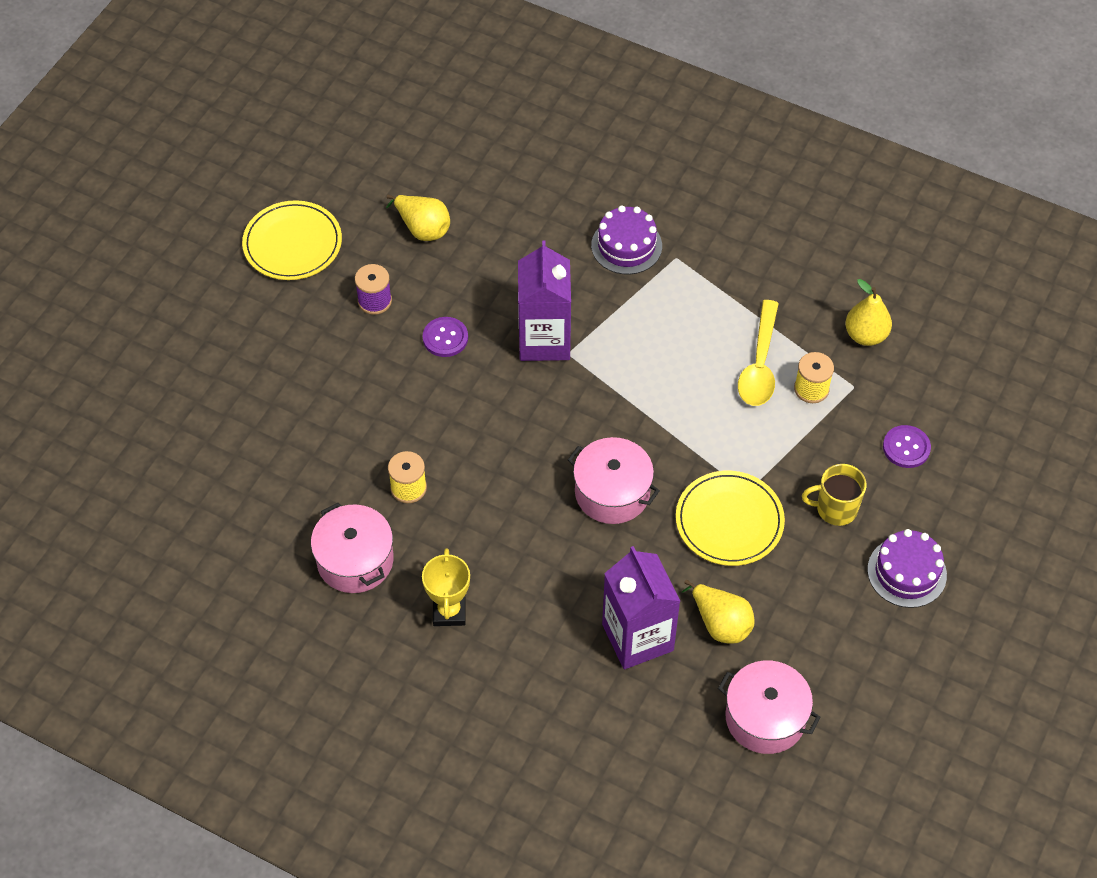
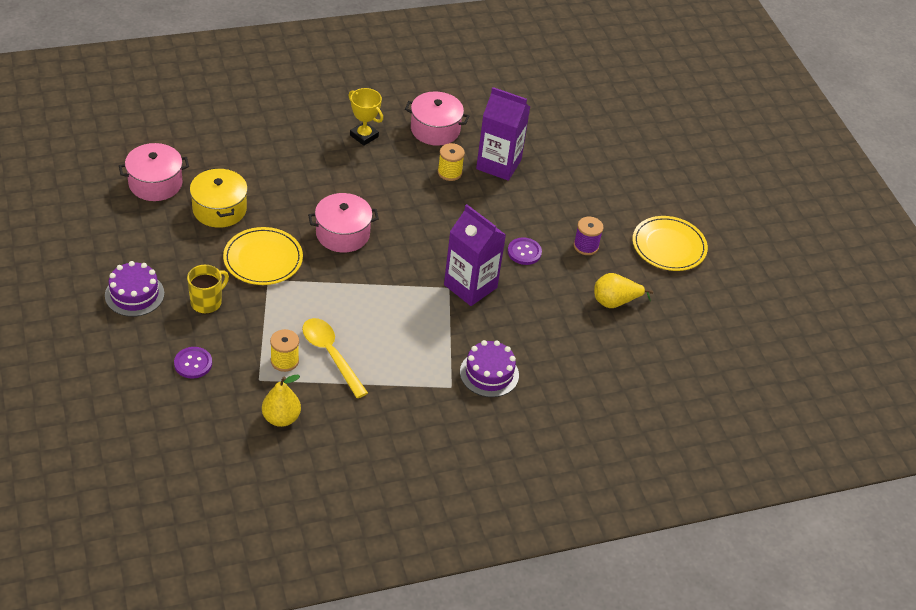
camera: 130 degrees right, 10 degrees down
(637, 637) = (257, 179): purple carton -> purple carton (498, 164)
(720, 623) = (219, 209): yellow pear -> yellow pot

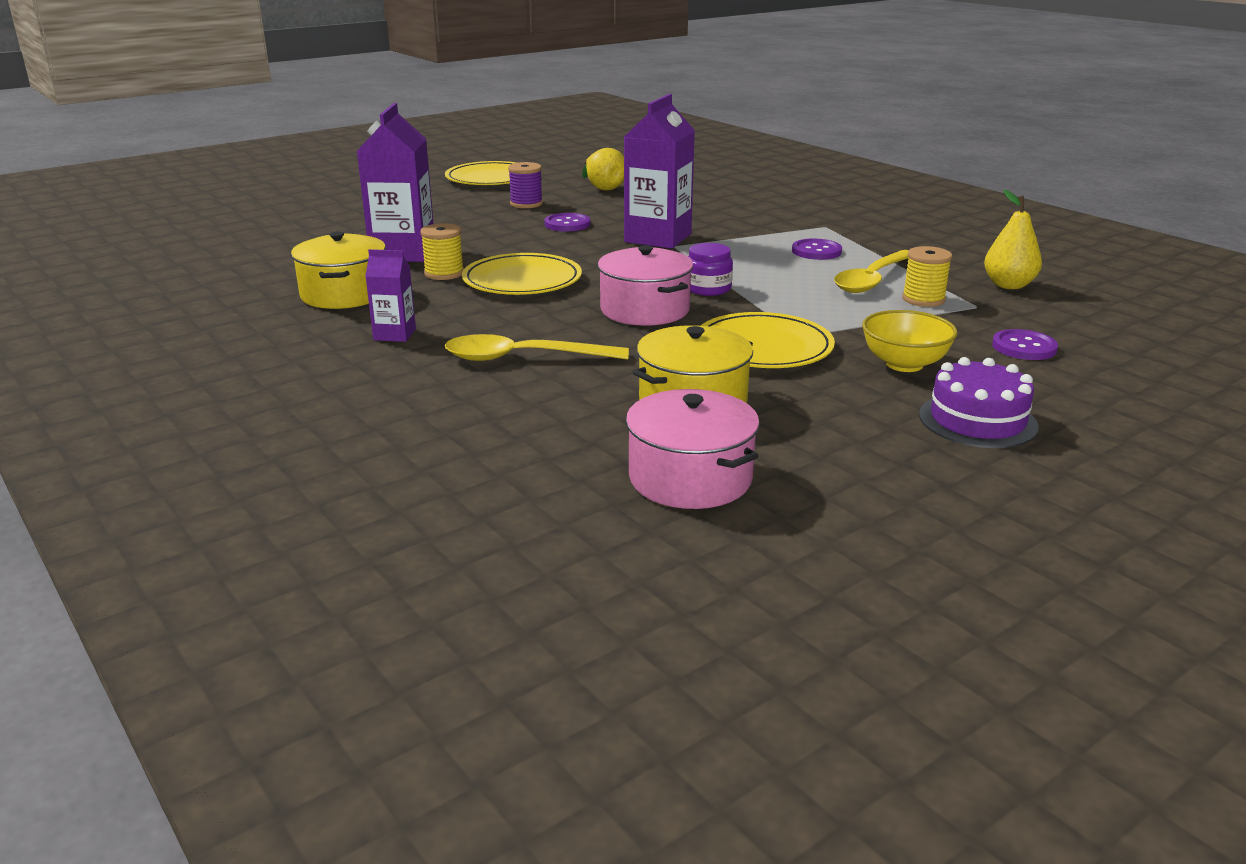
camera: 105 degrees left, 20 degrees down
(207, 302) = (904, 364): yellow mug -> yellow bowl
(306, 171) = (523, 358): none -> yellow spoon
(360, 272) = (708, 288): none -> purple jar
(364, 136) = (394, 334): yellow trophy -> purple carton
(399, 355) = (816, 251): none -> purple button
(420, 200) = (522, 280): none -> yellow plate
(435, 129) = (344, 294): pink pot -> yellow pot
(489, 373) = (780, 216): purple cake -> none

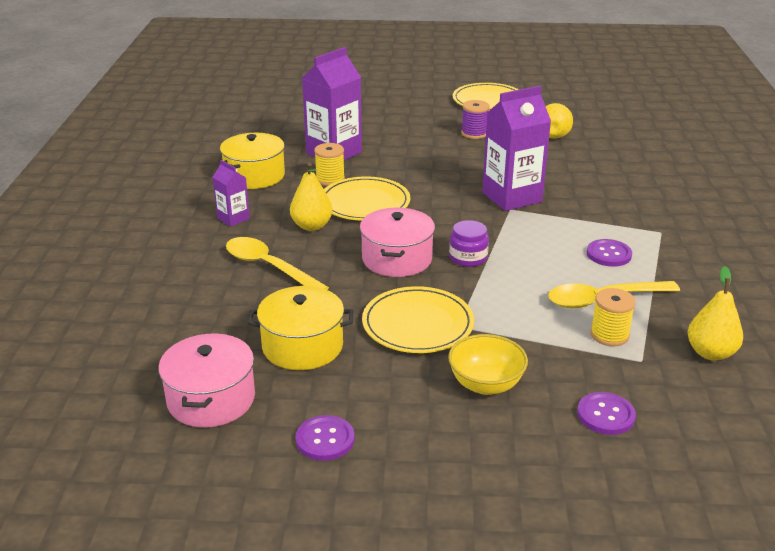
camera: 40 degrees right, 5 degrees up
(502, 313) = (311, 226): none -> yellow pear
(567, 224) = (471, 162): purple button -> purple button (325, 439)
(977, 420) = (449, 455): purple cake -> none

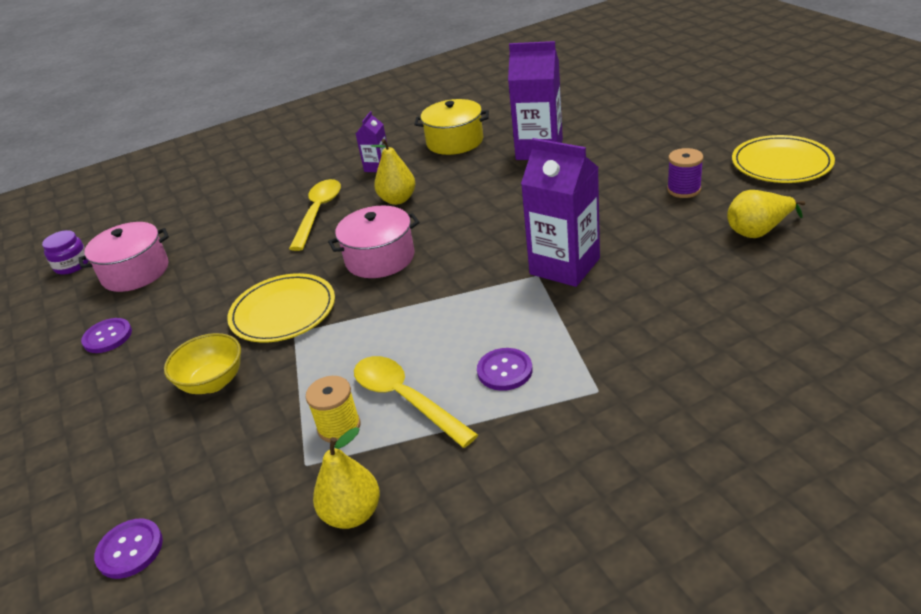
camera: 65 degrees right, 5 degrees up
(302, 346) = (218, 276): yellow pot -> none
(330, 179) = (487, 170): yellow spool -> none
(365, 203) = (463, 202): yellow plate -> none
(468, 258) = (415, 291): purple jar -> purple jar (72, 265)
(605, 415) = (200, 471): purple button -> purple button (130, 550)

